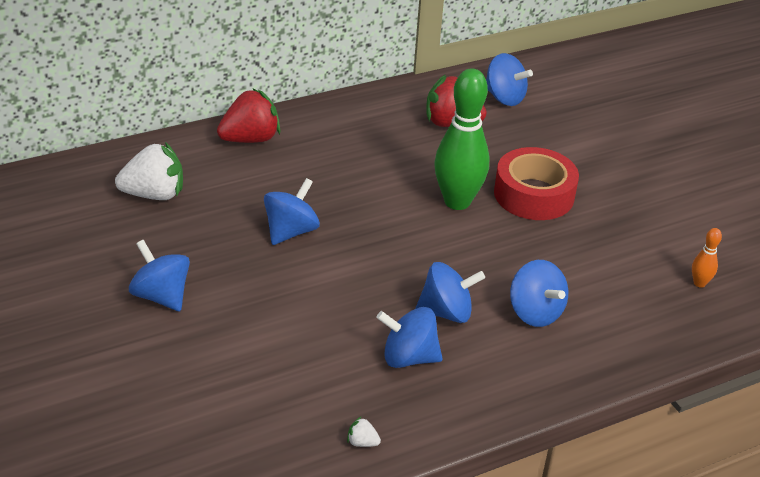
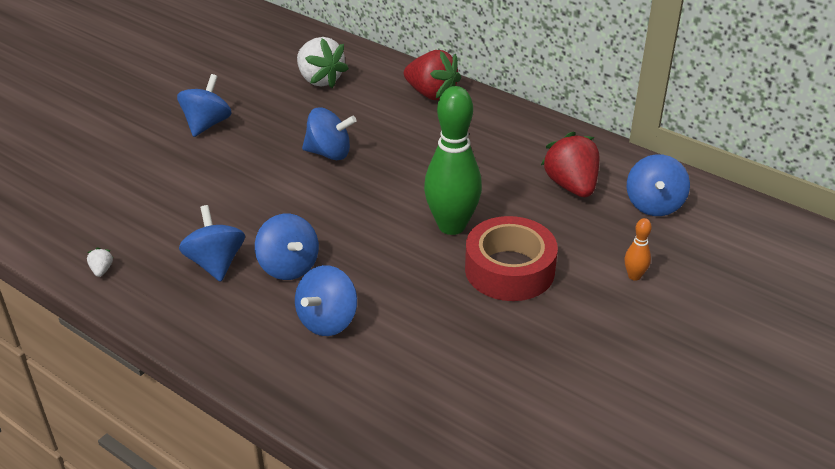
camera: 65 degrees right, 0 degrees up
(699, 283) = (467, 431): orange bowling pin -> orange bowling pin (634, 276)

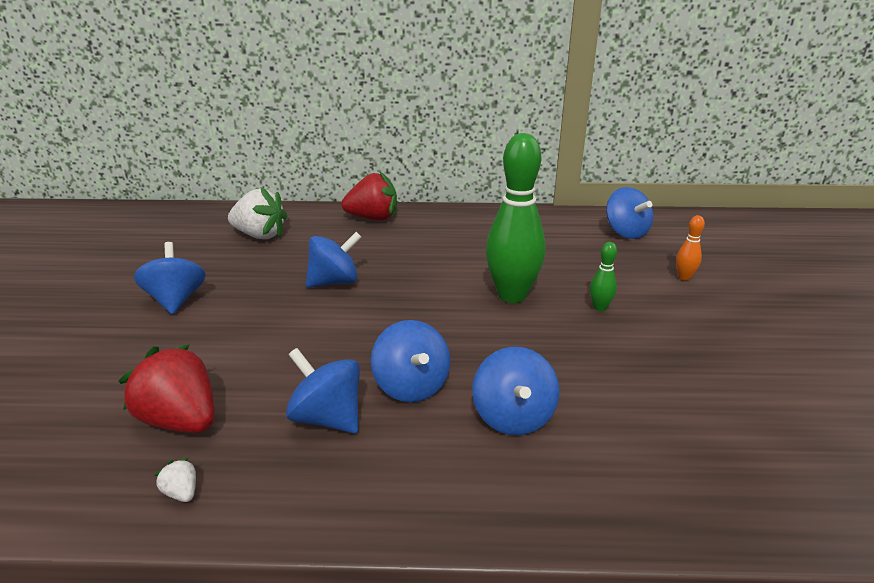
camera: 35 degrees left, 10 degrees down
(288, 266) = (411, 386): blue spinning top -> blue spinning top turned 45 degrees clockwise
(509, 269) = (600, 308): red tape -> green bowling pin
(571, 186) = (557, 240): red strawberry -> red strawberry (181, 421)

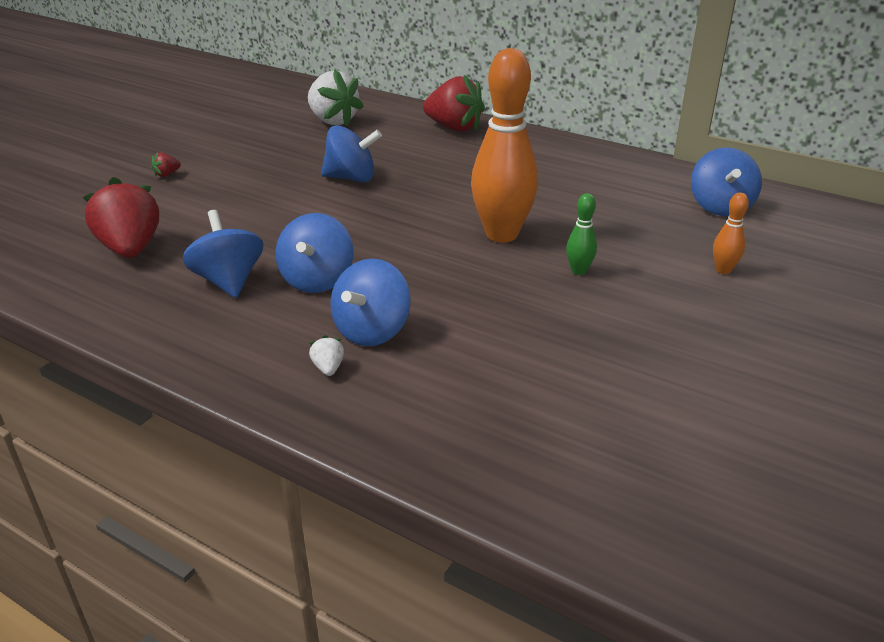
camera: 30 degrees right, 5 degrees up
(139, 328) = (167, 174): none -> red strawberry
(176, 300) = (212, 160): blue spinning top -> none
(181, 492) = (87, 294): white strawberry -> white strawberry (328, 368)
(512, 295) = (501, 234): green bowling pin -> orange bowling pin

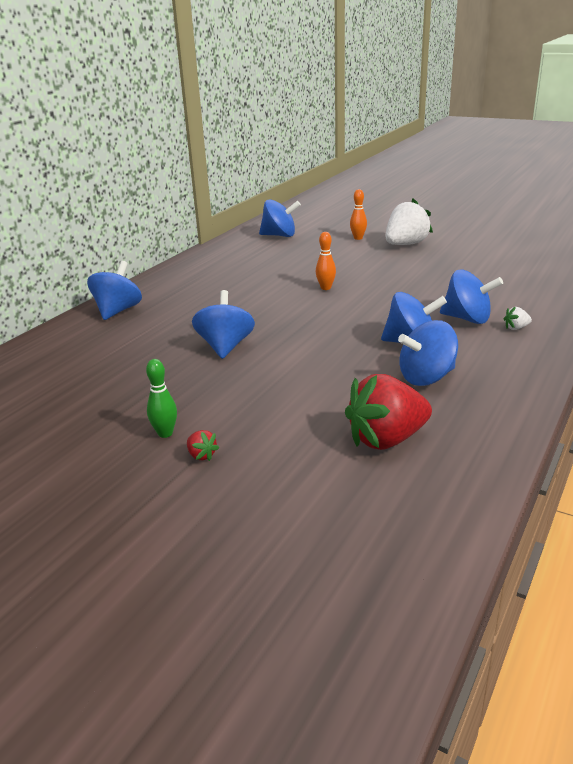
camera: 90 degrees left, 5 degrees down
(333, 121) = (70, 370): white strawberry -> white strawberry (405, 244)
(454, 128) = (118, 311): red strawberry -> blue spinning top
(501, 234) = (326, 288): orange bowling pin -> orange bowling pin, size x0.43
(578, 271) = (370, 268): green bowling pin -> green bowling pin (165, 433)

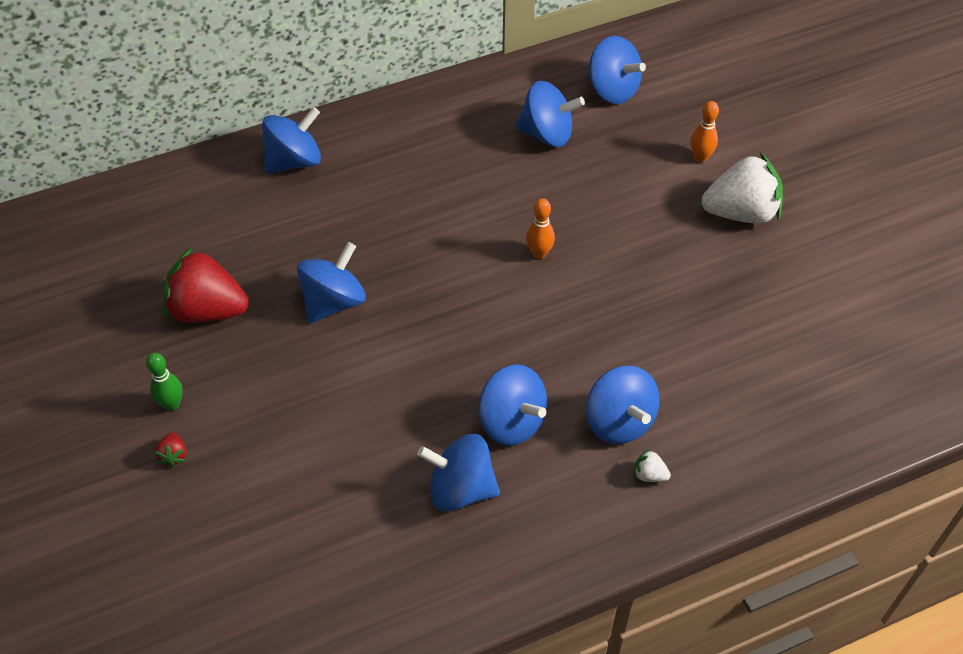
camera: 35 degrees right, 25 degrees up
(266, 256) = (547, 133): none -> blue spinning top
(386, 439) = (330, 546): red strawberry -> red strawberry (207, 309)

